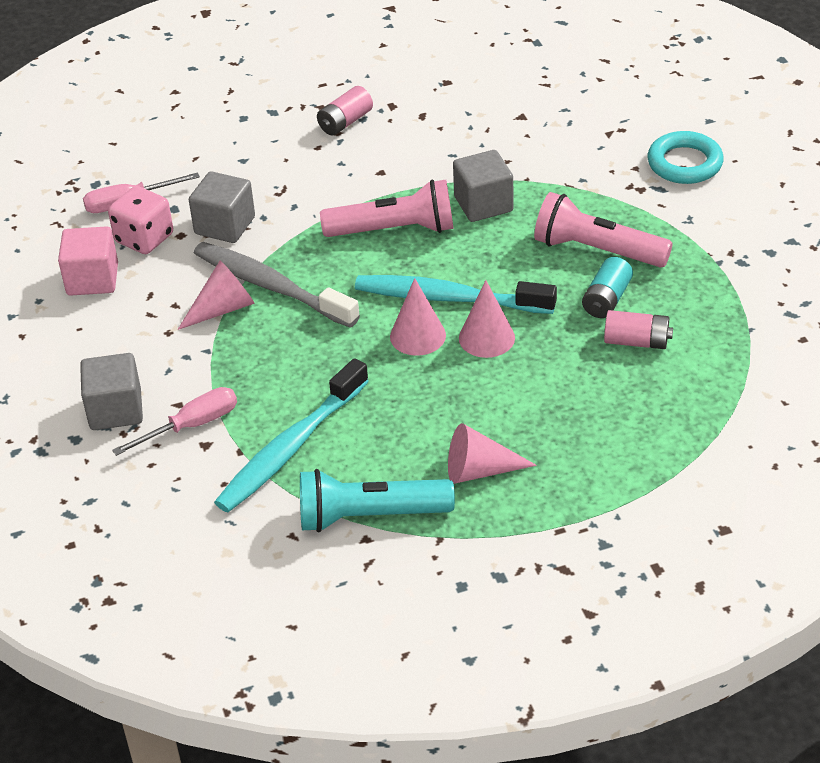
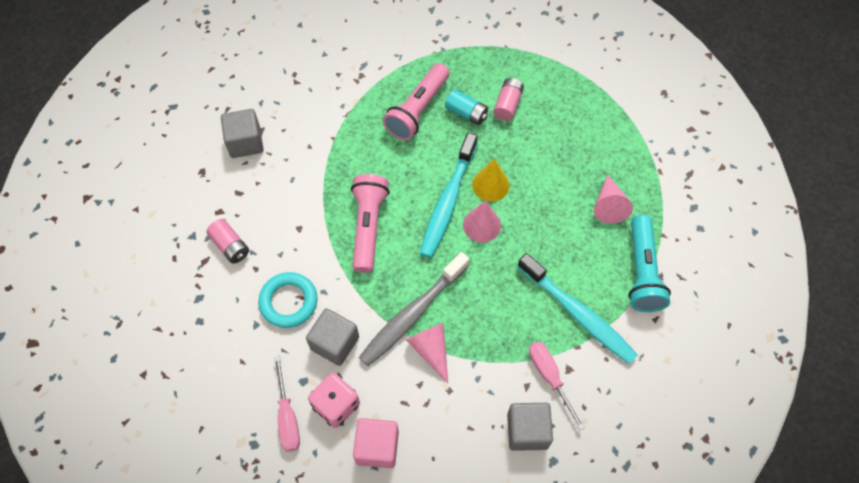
camera: 85 degrees left, 20 degrees up
(483, 204) = (354, 167): grey cube -> grey cube (245, 142)
(486, 338) = (490, 185): pink cone -> yellow cone
(684, 163) = (341, 46): turquoise ring -> turquoise ring (288, 302)

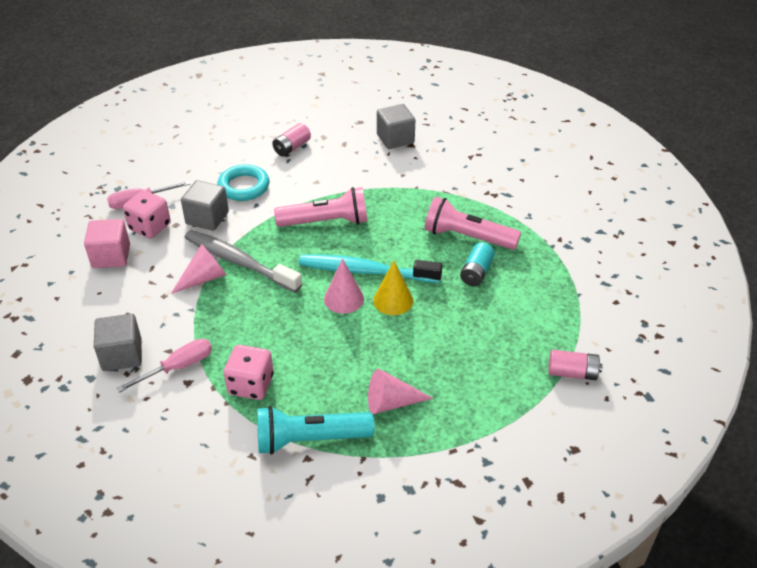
camera: 80 degrees right, 20 degrees down
(507, 104) = (499, 303): pink battery -> pink battery (572, 373)
(578, 314) = (251, 385): turquoise toothbrush -> pink dice

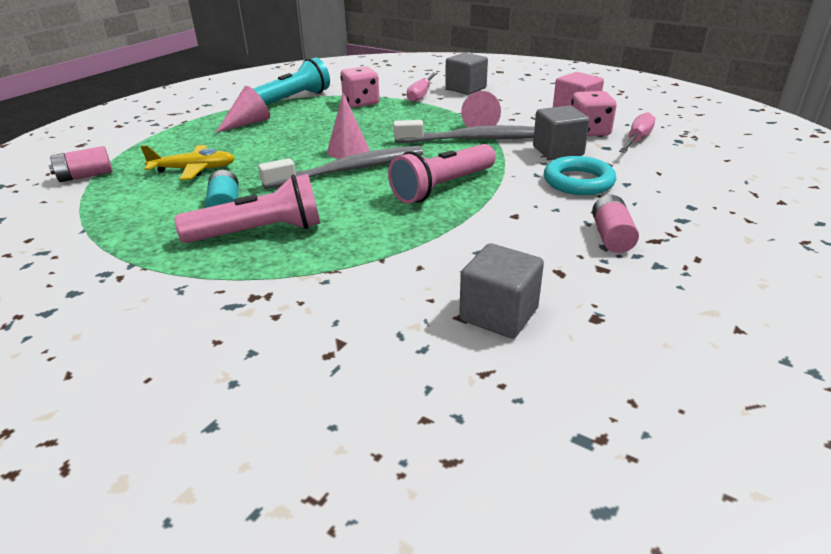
camera: 145 degrees right, 10 degrees down
(365, 271) = (350, 170): turquoise toothbrush -> grey toothbrush
(393, 300) = (300, 163): yellow cone -> none
(479, 335) = (194, 169): none -> yellow plane

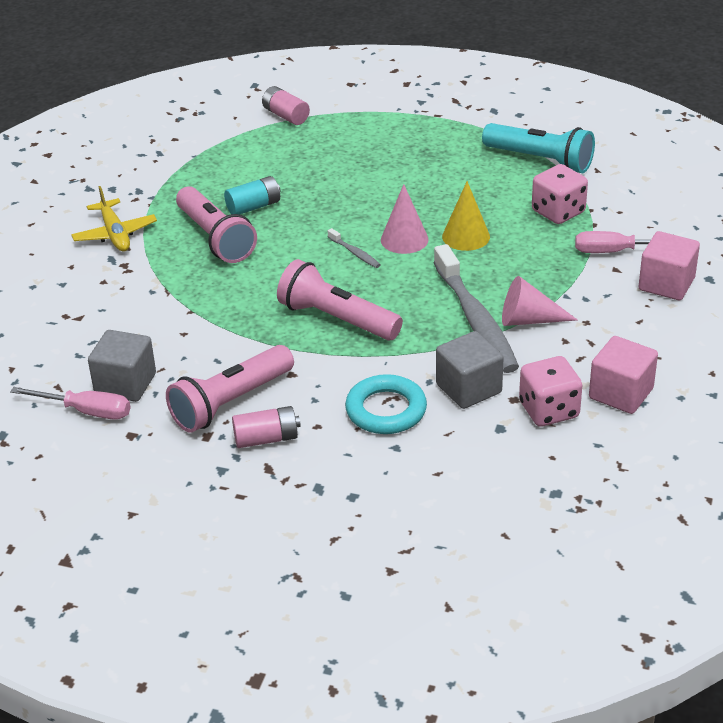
camera: 75 degrees right, 5 degrees up
(194, 169) = (320, 164): yellow plane -> yellow plane (115, 234)
(248, 123) = (450, 155): pink cone -> none
(350, 170) = (355, 253): grey toothbrush -> grey toothbrush, size x0.41
(364, 130) = (466, 236): none -> yellow cone
(465, 89) = (666, 284): grey cube -> pink cube
(551, 249) = (231, 402): none -> pink flashlight
(636, 140) = (537, 453): pink screwdriver -> pink screwdriver (86, 411)

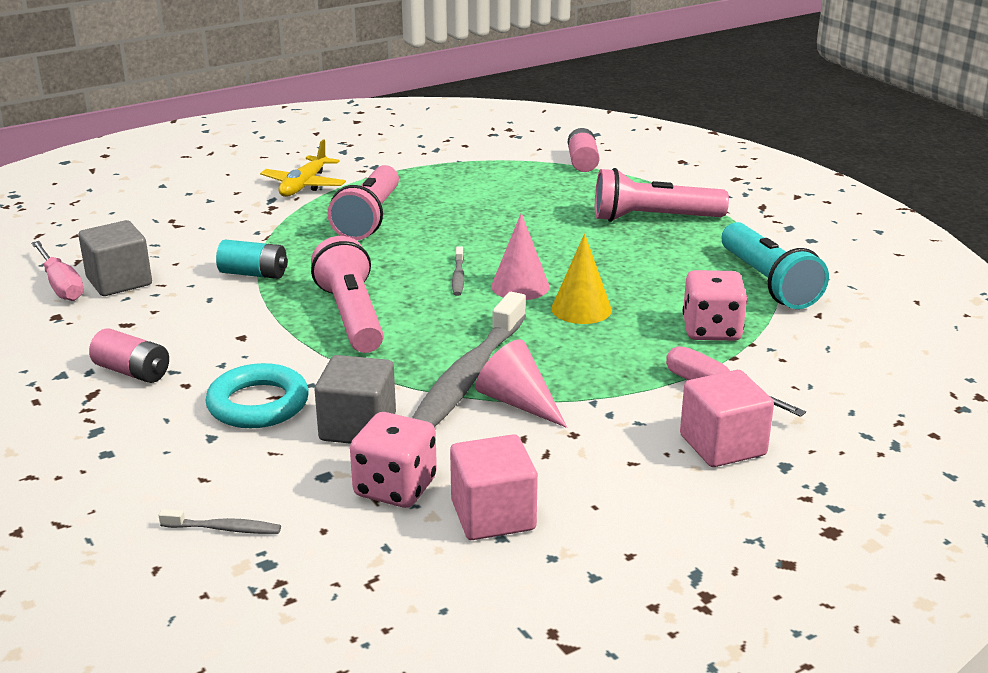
camera: 40 degrees right, 10 degrees down
(231, 402) = (160, 332): pink flashlight -> pink flashlight (653, 218)
(253, 206) = (439, 210): turquoise battery -> turquoise battery (254, 274)
(501, 491) = (224, 529): none -> grey toothbrush

